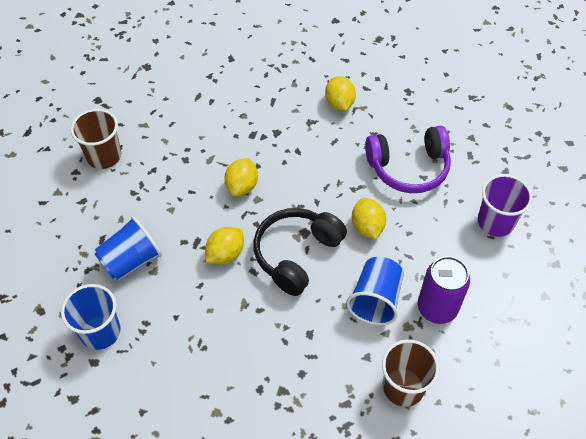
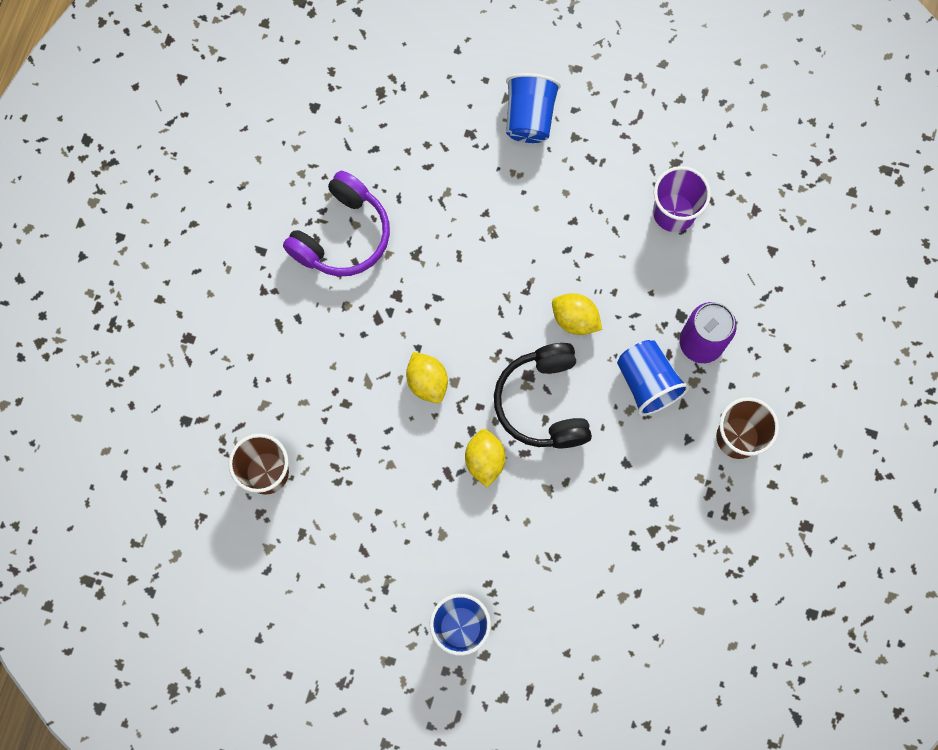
camera: 45 degrees left, 20 degrees up
(131, 261) = (413, 545): blue cup -> blue cup (529, 117)
(339, 103) = (421, 208): yellow lemon -> none
(408, 168) = (552, 223): purple headphones -> purple headphones (342, 235)

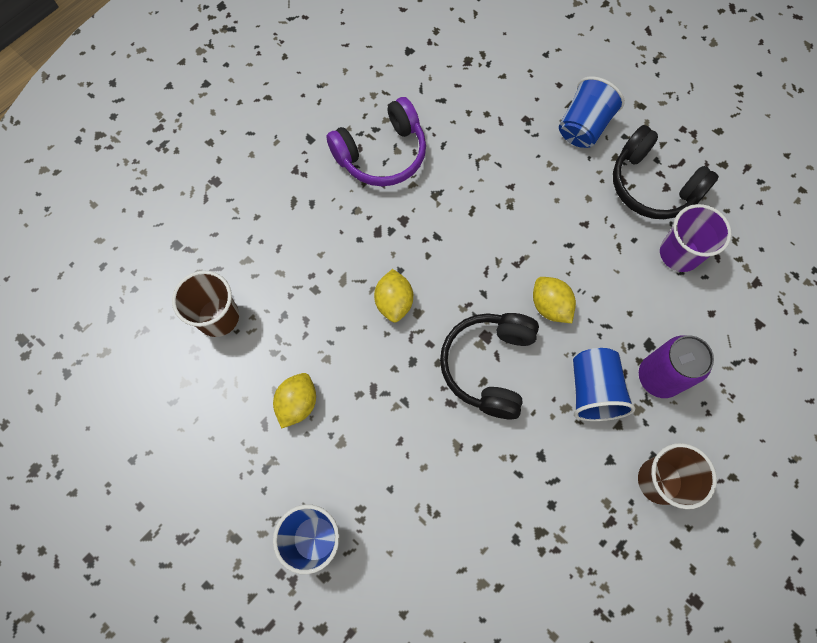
camera: 25 degrees right, 5 degrees down
(484, 460) = (411, 393): yellow lemon -> yellow lemon (297, 403)
(621, 152) = (652, 186): none -> black headphones

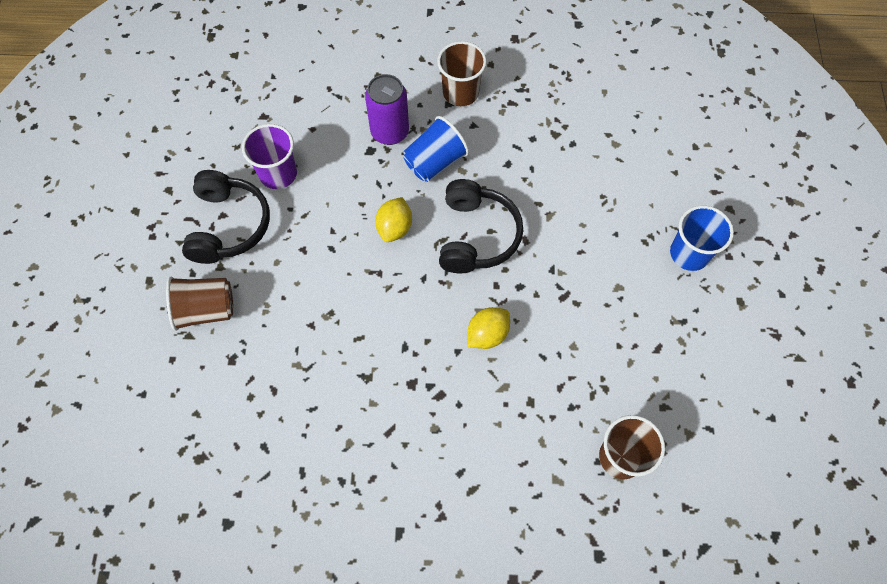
camera: 130 degrees left, 5 degrees down
(297, 403) = (622, 338): yellow lemon -> none
(382, 154) = (363, 453): purple headphones -> none
(488, 366) = (476, 235): black headphones -> black headphones turned 60 degrees counterclockwise
(583, 127) = (206, 310): blue cup -> brown cup

